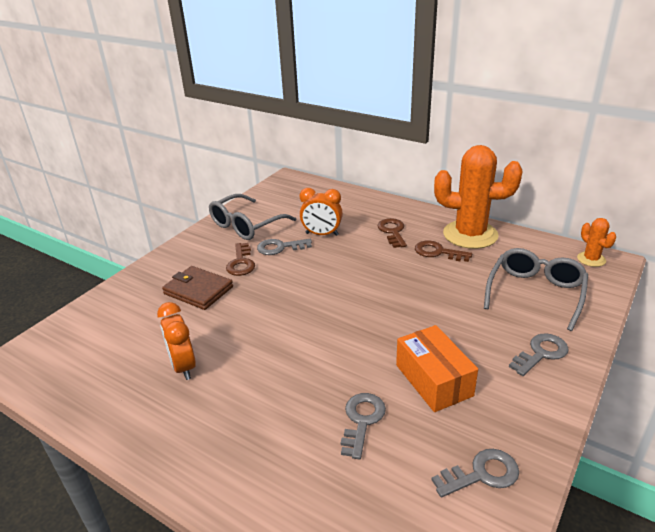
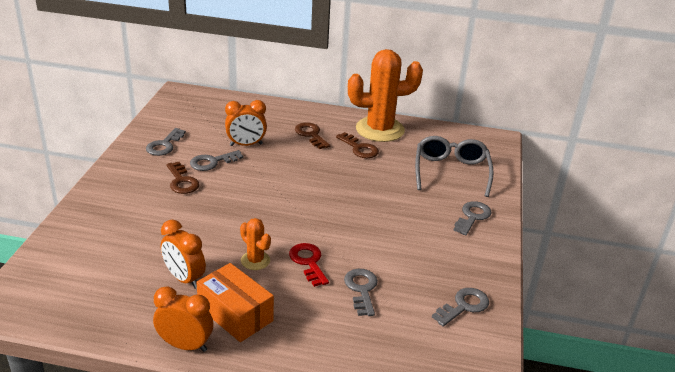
camera: 25 degrees left, 0 degrees up
(139, 445) = (185, 345): none -> orange clock
(198, 290) = (155, 212): brown wallet -> none
(246, 225) = (164, 145): grey glasses -> grey key
(318, 373) = (308, 262): none -> red key
(434, 380) = (402, 250): orange box -> orange box (235, 314)
(438, 252) = (359, 148): brown key -> brown key turned 135 degrees counterclockwise
(591, 259) = (483, 139): orange cactus -> orange cactus (255, 260)

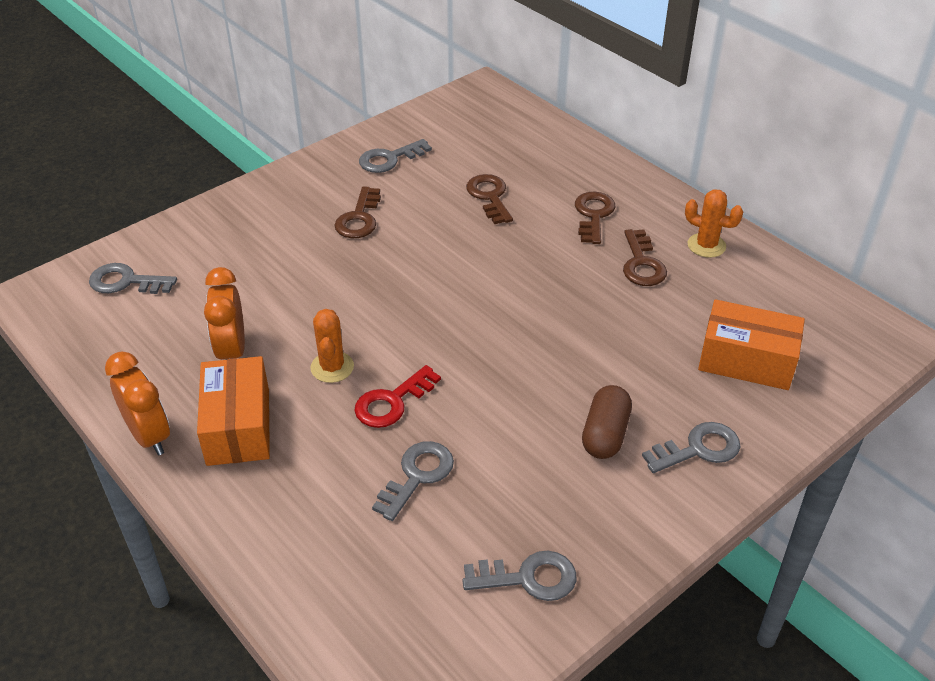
camera: 40 degrees right, 10 degrees up
(212, 162) = (422, 206): grey key -> grey key (126, 282)
(246, 145) = (489, 197): orange clock -> brown key
(308, 262) = (392, 402): red key -> red key turned 150 degrees counterclockwise
(380, 129) = (706, 245): orange cactus -> orange cactus, size x0.46
(427, 229) = (605, 434): none -> brown capsule
(451, 172) = (746, 360): grey glasses -> orange box

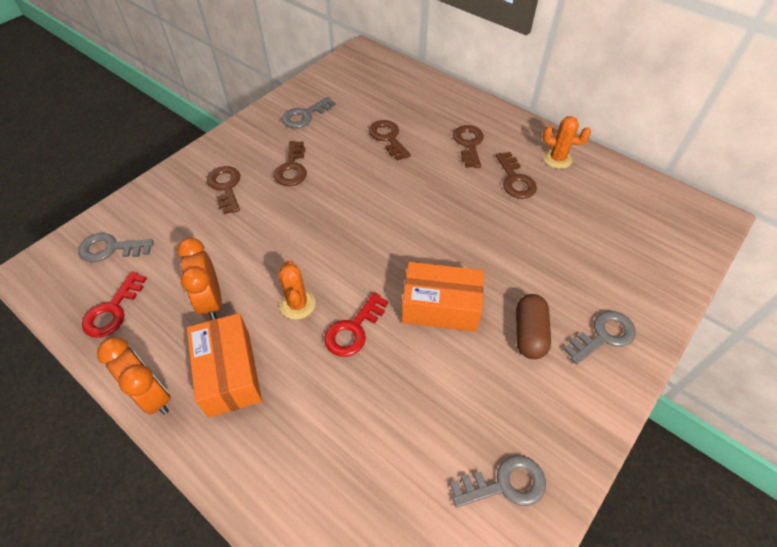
camera: 10 degrees left, 10 degrees up
(118, 346) = (113, 310): none -> red key
(273, 231) = (226, 187): none -> brown key
(417, 476) = (389, 397): grey key -> none
(746, 360) = (615, 251): orange box -> orange box (440, 307)

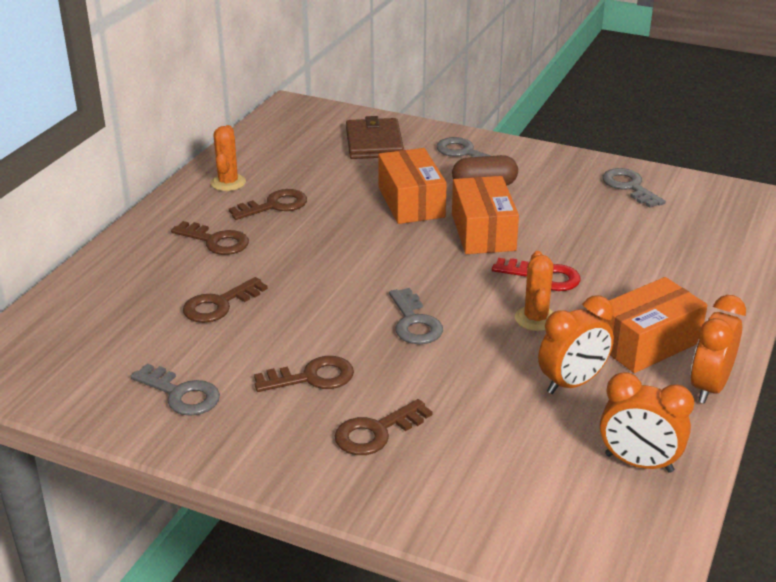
camera: 105 degrees left, 20 degrees down
(111, 249) = (550, 510): grey key -> grey key (414, 322)
(113, 310) = (639, 463): red key -> orange clock
(297, 304) = (536, 319): orange cactus -> orange cactus turned 60 degrees counterclockwise
(469, 144) = (216, 241): brown key -> brown key turned 135 degrees counterclockwise
(505, 267) = (411, 202): none -> orange box
(629, 265) = (374, 143): none -> brown wallet

